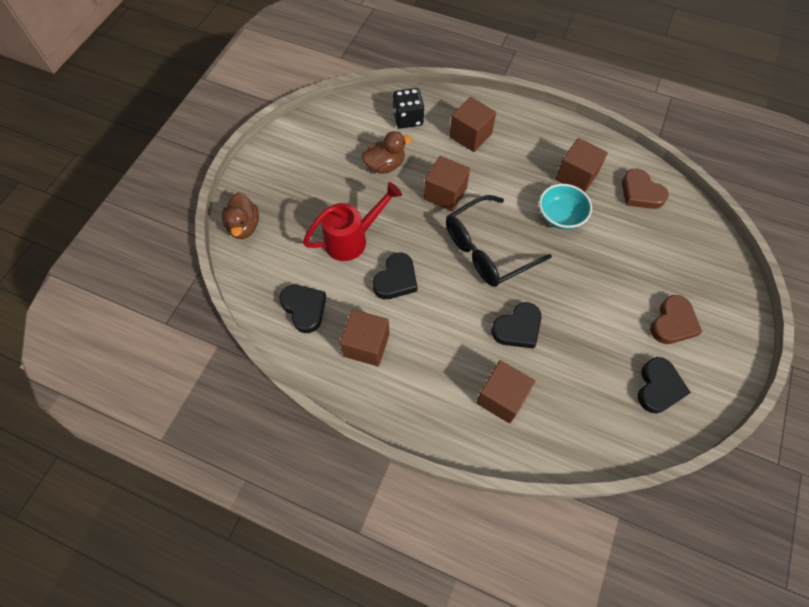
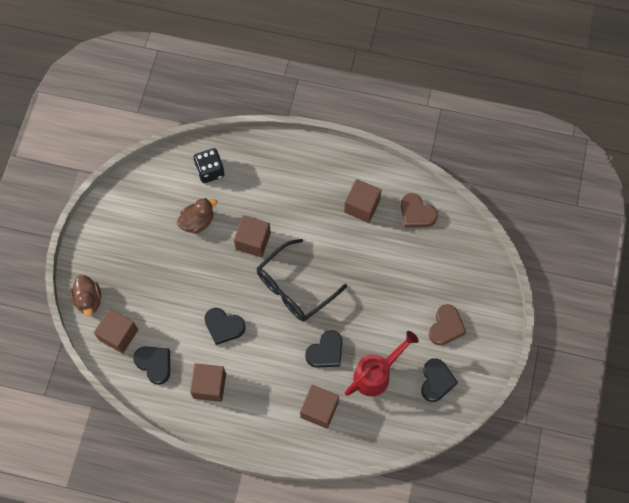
camera: 10 degrees left, 5 degrees up
(353, 239) = (182, 296): red watering can -> red watering can (377, 374)
(396, 279) = (224, 327): black heart -> black heart turned 90 degrees clockwise
(470, 135) = (267, 179): brown cube -> brown cube (118, 335)
(560, 216) = (351, 246): turquoise bowl -> none

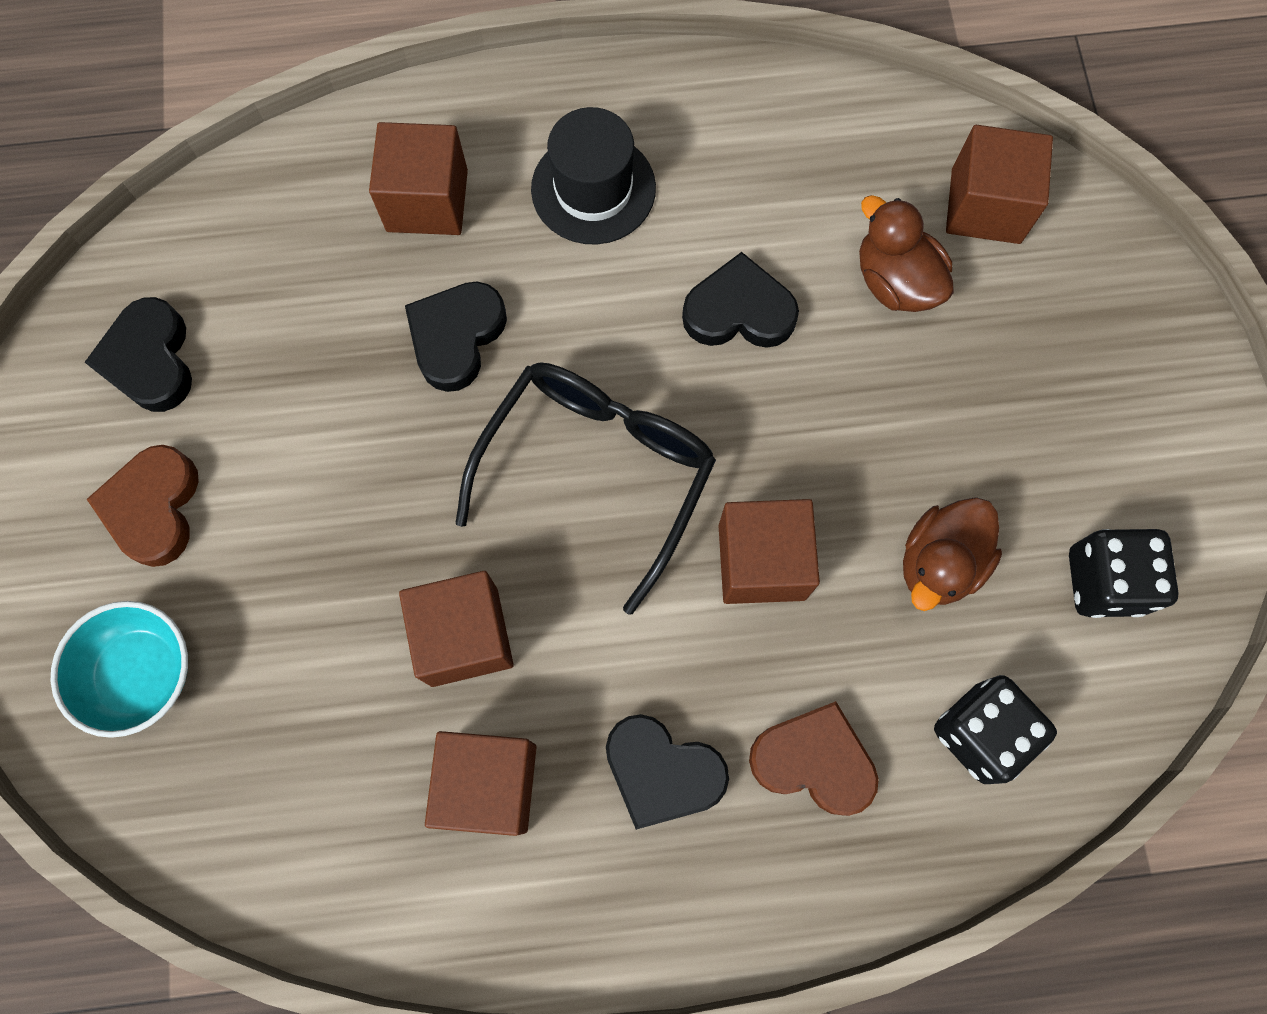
camera: 160 degrees right, 5 degrees up
(88, 300) = (1105, 261): brown duck -> brown duck (895, 281)
(149, 199) = (1104, 581): none -> black dice
(154, 364) = (864, 170): black heart -> black heart (662, 772)
(209, 386) = (711, 167): brown cube -> brown cube (464, 636)
(256, 392) = (593, 189): none -> black hat
(377, 374) = (308, 327): red watering can -> none
(416, 213) = (315, 821): brown heart -> brown heart (813, 761)
(461, 274) = (141, 674): none -> turquoise bowl

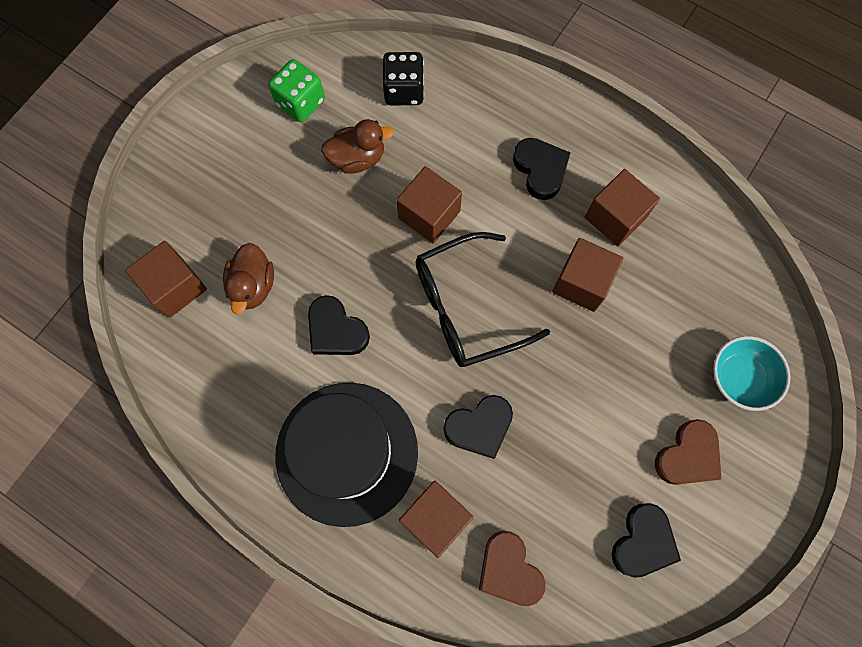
camera: 140 degrees left, 0 degrees up
(593, 189) = (347, 453): black hat -> black hat, size x1.74
(813, 761) = (477, 129): brown heart -> brown heart (509, 570)
(1104, 581) = (300, 102): black dice -> green dice

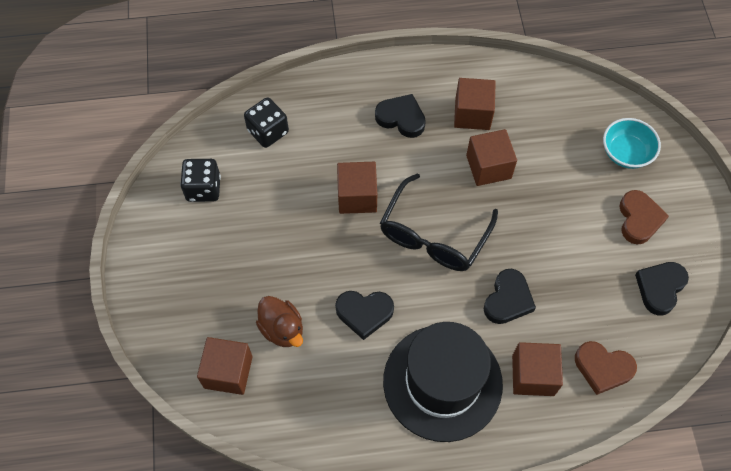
camera: 40 degrees left, 10 degrees down
(300, 102) = (203, 188): green dice -> black dice
(357, 158) = (277, 196): brown duck -> none
(643, 542) = (660, 288): black heart -> black heart turned 135 degrees counterclockwise

